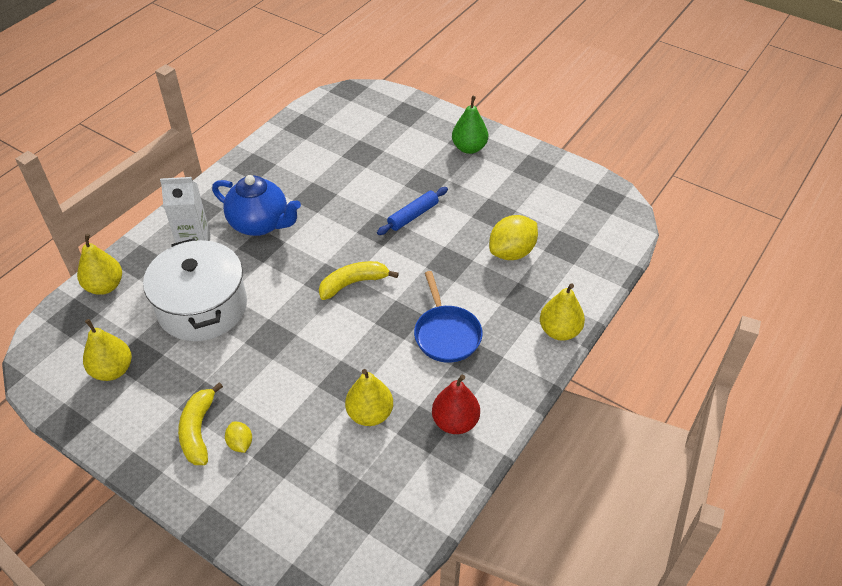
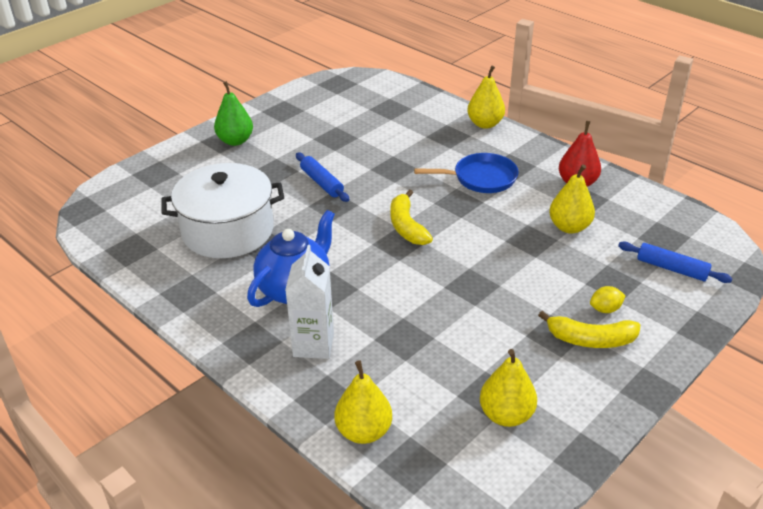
camera: 80 degrees left, 10 degrees down
(202, 307) = (418, 337): white pot -> white pot (228, 230)
(307, 508) = (671, 268): none -> blue rolling pin
(512, 252) = (389, 134): yellow lemon -> none

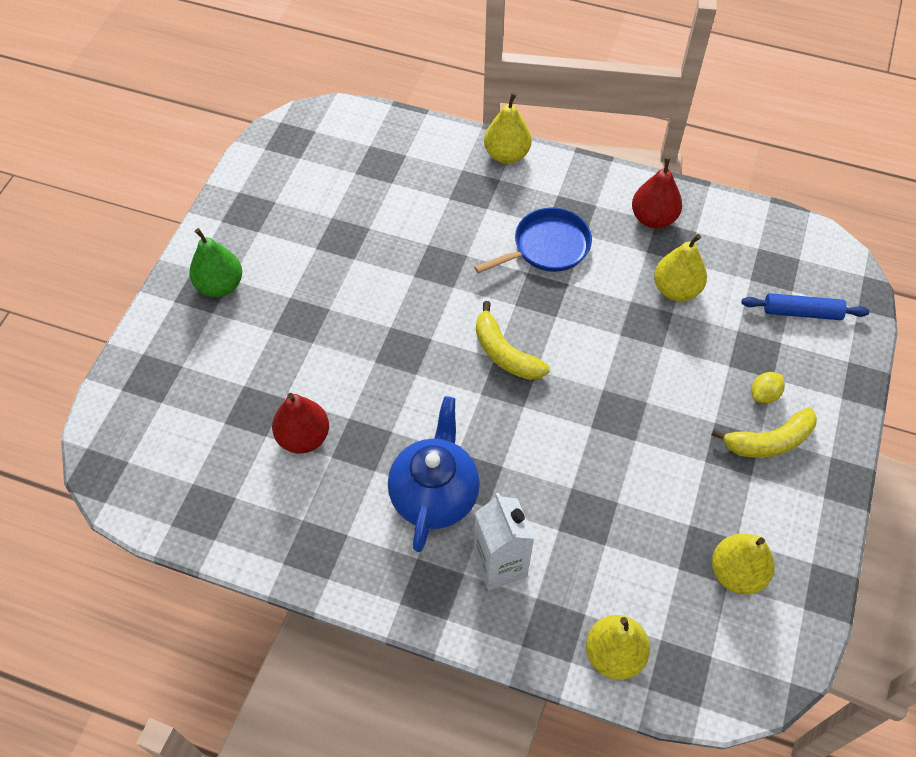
camera: 25 degrees left, 20 degrees up
(228, 230) = (303, 437): white pot -> red pear
(322, 183) = (369, 319): blue rolling pin -> none

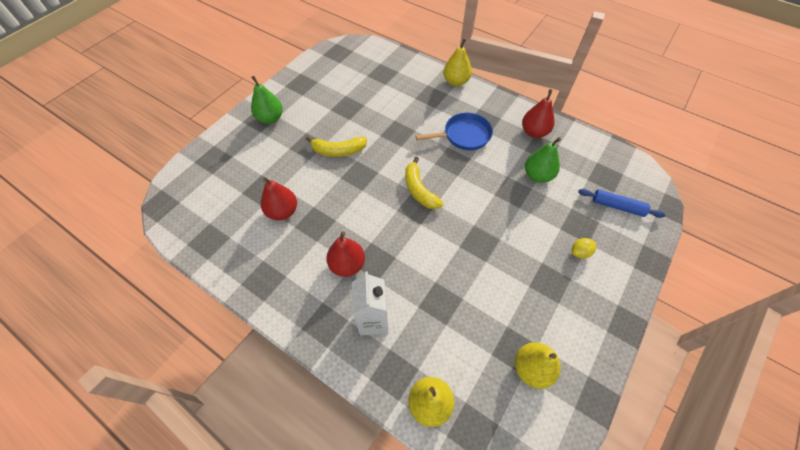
camera: 15 degrees right, 0 degrees up
(435, 495) = (347, 265): blue teapot -> red pear
(676, 289) = (537, 175): yellow pear -> green pear
(769, 441) = (576, 283): yellow banana -> yellow banana (338, 151)

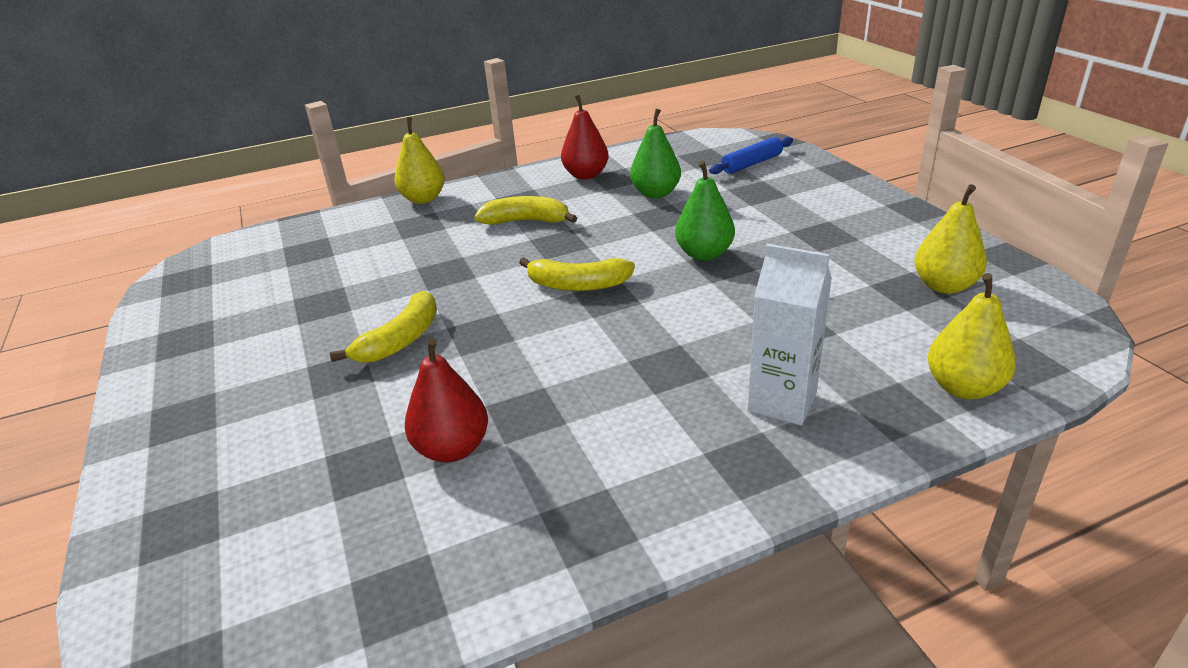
camera: 55 degrees left, 25 degrees down
(270, 118) = (204, 402): green pear -> green pear (704, 254)
(347, 265) = (650, 399): red pear -> none
(464, 135) = (526, 221): blue pan -> yellow banana
(580, 252) = (796, 203): yellow lemon -> none

